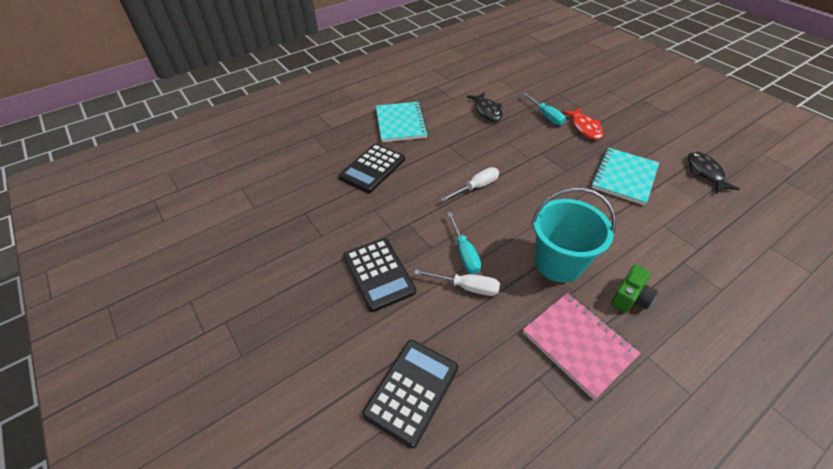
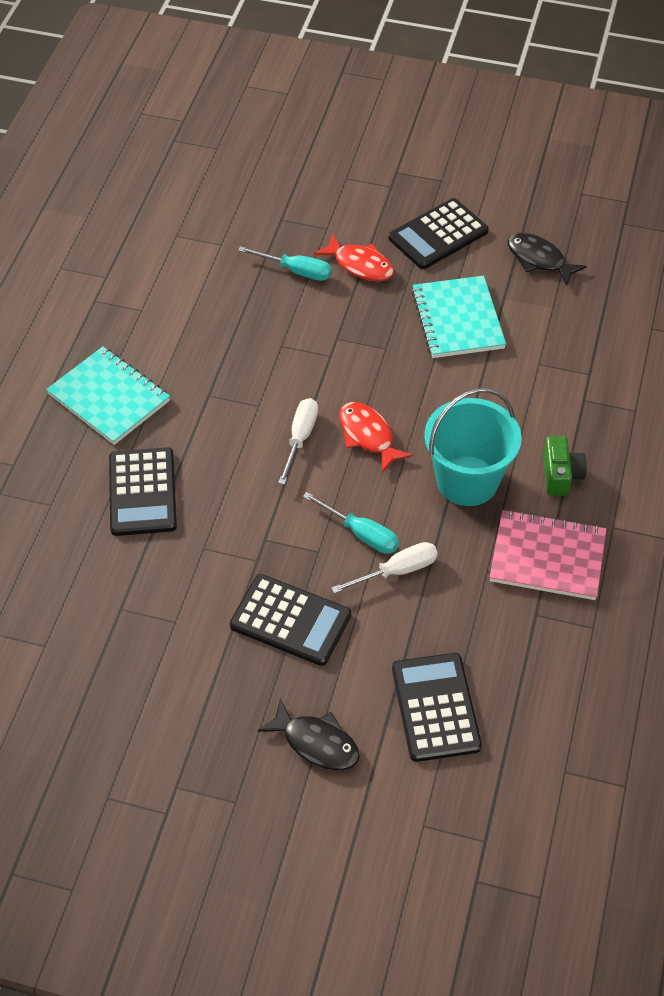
camera: 40 degrees left, 5 degrees up
(487, 111) = (210, 306): black fish -> black fish (316, 743)
(516, 206) = (368, 436): none -> red fish
(644, 134) = (438, 235): none -> black calculator

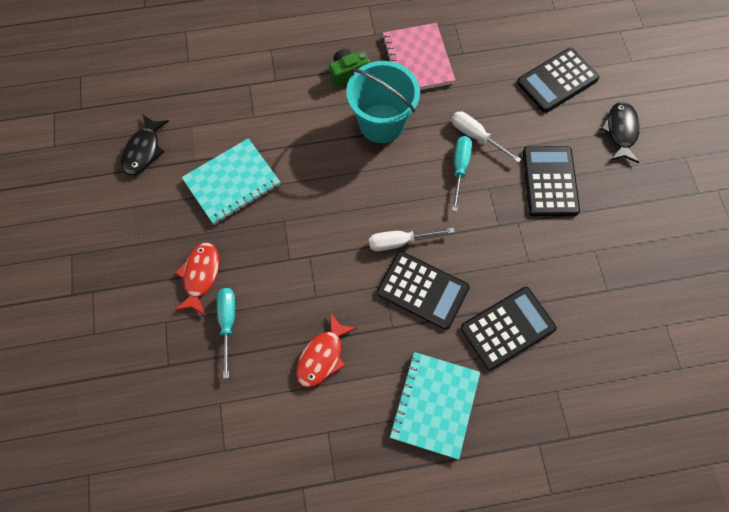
camera: 115 degrees left, 15 degrees up
(368, 436) = (374, 198): red fish -> red fish (322, 356)
(438, 235) = (141, 231): black calculator -> black calculator (422, 290)

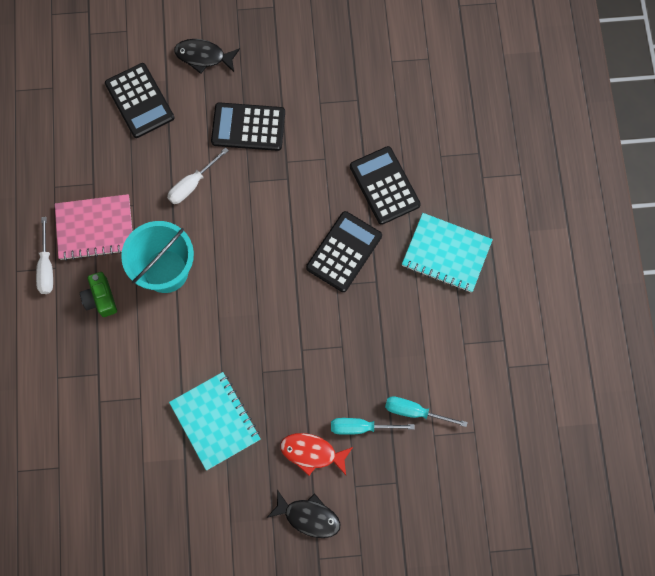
camera: 85 degrees left, 5 degrees up
(143, 150) = (166, 513): black fish -> black fish (308, 516)
(322, 356) = (398, 344): red fish -> none
(400, 242) = (295, 266): white screwdriver -> white screwdriver (46, 267)
(459, 168) = (225, 204): turquoise screwdriver -> turquoise screwdriver (415, 412)

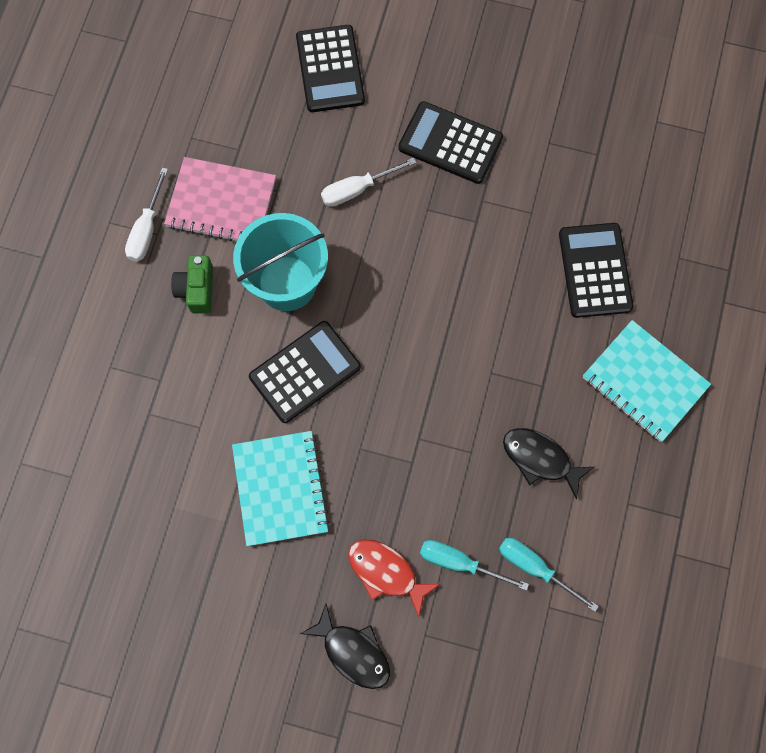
camera: 20 degrees right, 0 degrees up
(203, 56) = (426, 41): black fish -> black fish (540, 459)
(344, 252) = (515, 335): black calculator -> black calculator (305, 372)

